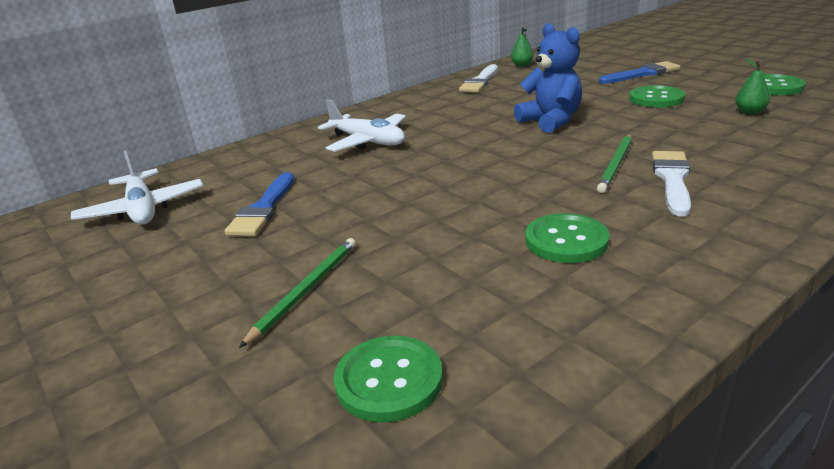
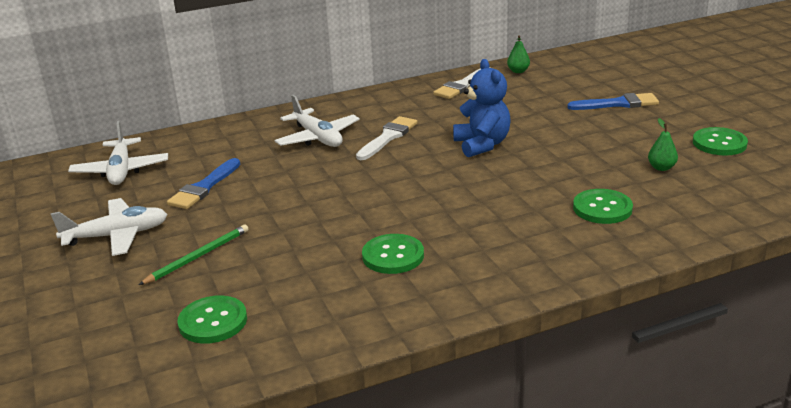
camera: 15 degrees right, 0 degrees up
(171, 285) = (117, 236): none -> white plane
(616, 165) = (491, 199): green pencil -> none
(656, 99) = (597, 137): green button -> green button (602, 208)
(672, 179) = (520, 222): white brush -> white brush (388, 137)

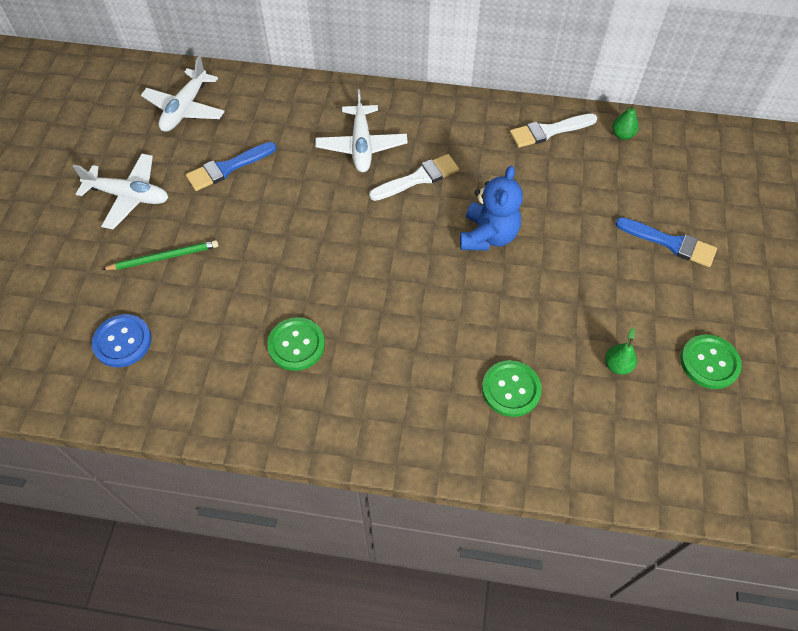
camera: 30 degrees right, 30 degrees up
(213, 321) = (122, 342): green button -> blue button

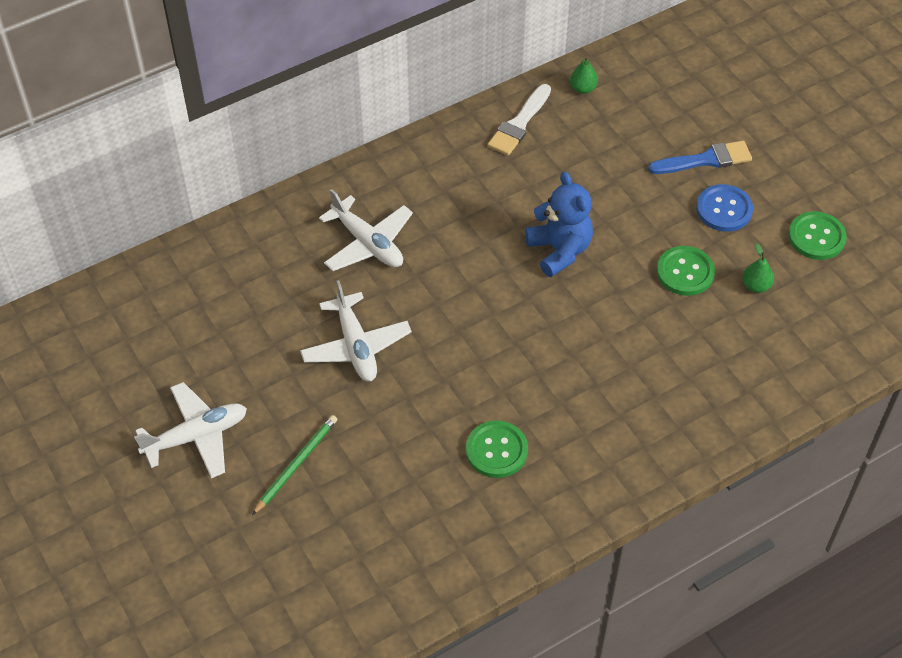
camera: 40 degrees left, 5 degrees down
(122, 342) = (343, 559): blue button -> blue button (724, 209)
(185, 109) = (154, 319): white plane -> white plane (356, 346)
(227, 168) = (263, 346): blue brush -> none
(418, 178) = (450, 239): white brush -> none
(511, 389) = (697, 361): green button -> green button (685, 272)

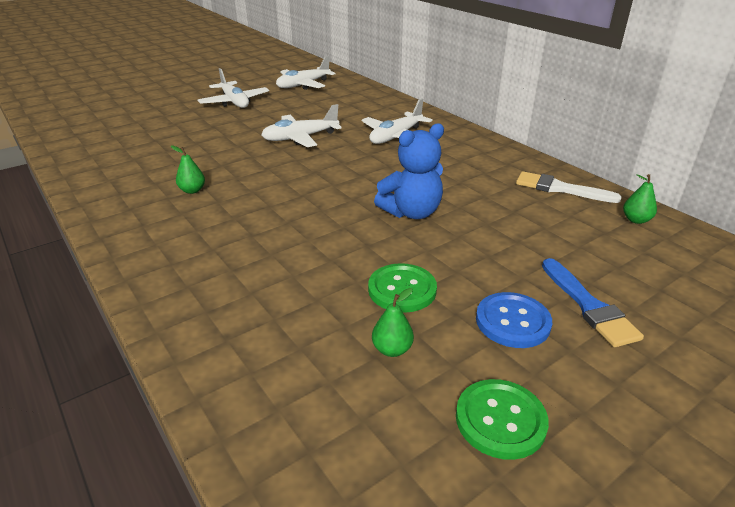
camera: 85 degrees right, 20 degrees down
(133, 344) = (303, 85): none -> white plane
(296, 464) = (204, 127): green pencil -> none
(496, 450) = (192, 190): green button -> green pear

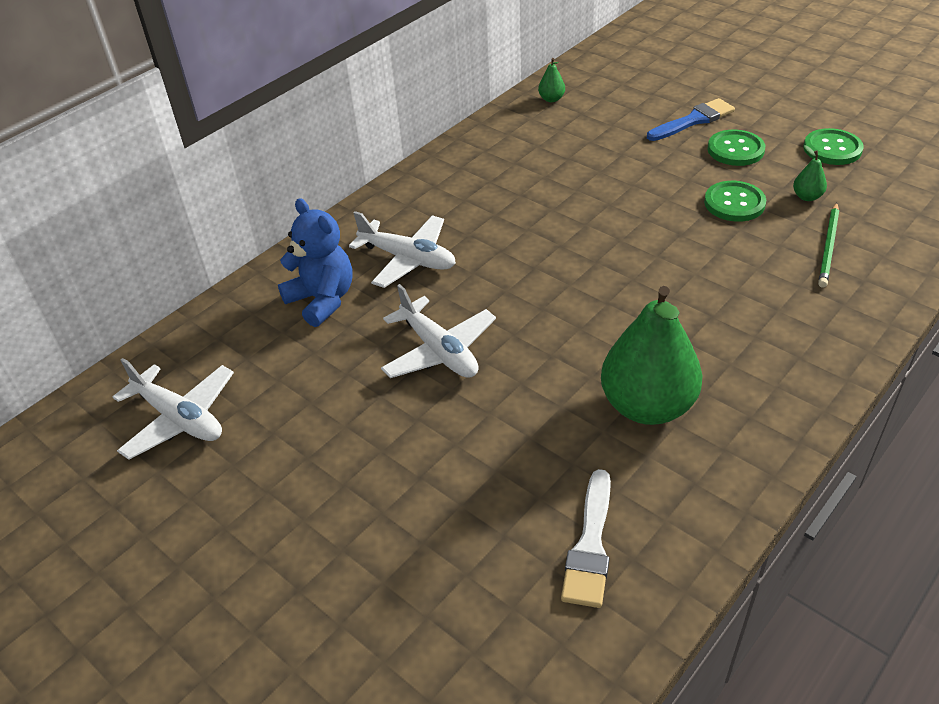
camera: 100 degrees left, 10 degrees up
(192, 190) = (647, 406): green pear -> green pear, size x2.46
(234, 102) = (290, 493): white plane -> none
(293, 333) = (828, 247): none -> green pencil
(411, 212) = (604, 217): blue teddy bear -> blue teddy bear (322, 300)
(512, 322) = (735, 150): blue button -> green button
(560, 188) = (508, 135): white brush -> white brush (590, 545)

